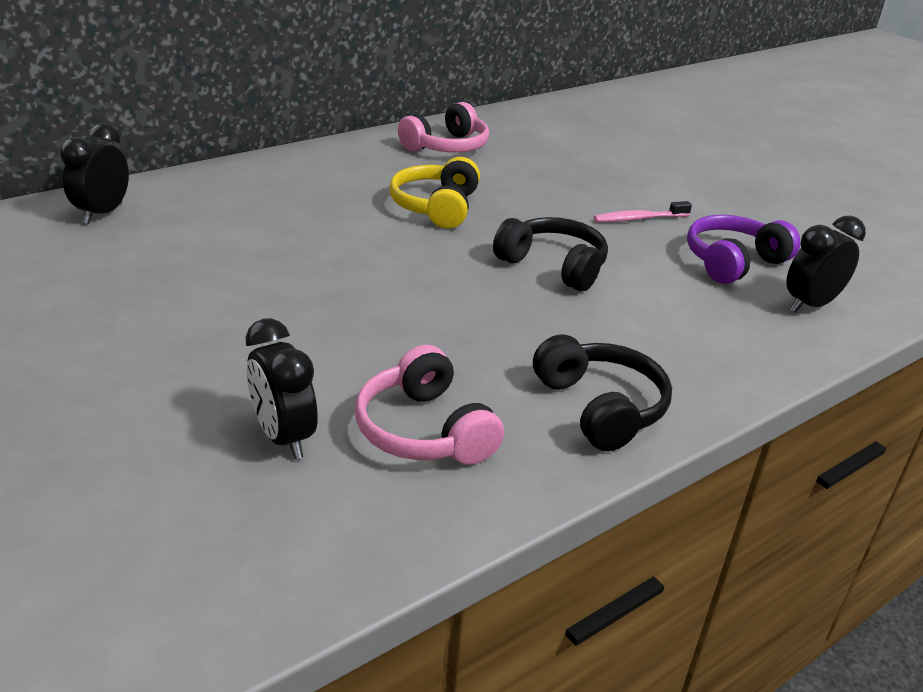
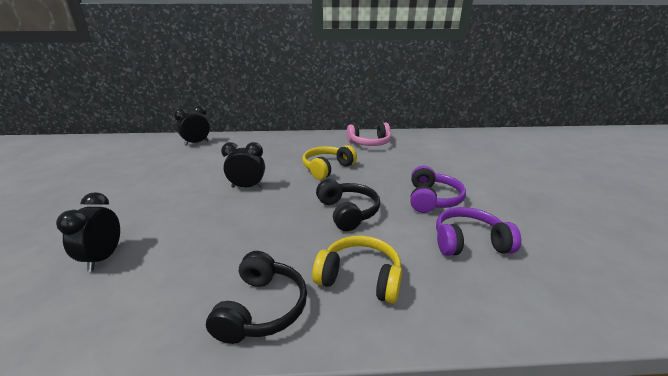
camera: 35 degrees right, 5 degrees down
(424, 430) = (159, 281): pink headphones -> none
(638, 219) = (432, 199): pink toothbrush -> purple headphones
(665, 338) = (360, 278): none -> yellow headphones
(810, 305) = (500, 292): black clock -> black clock (247, 187)

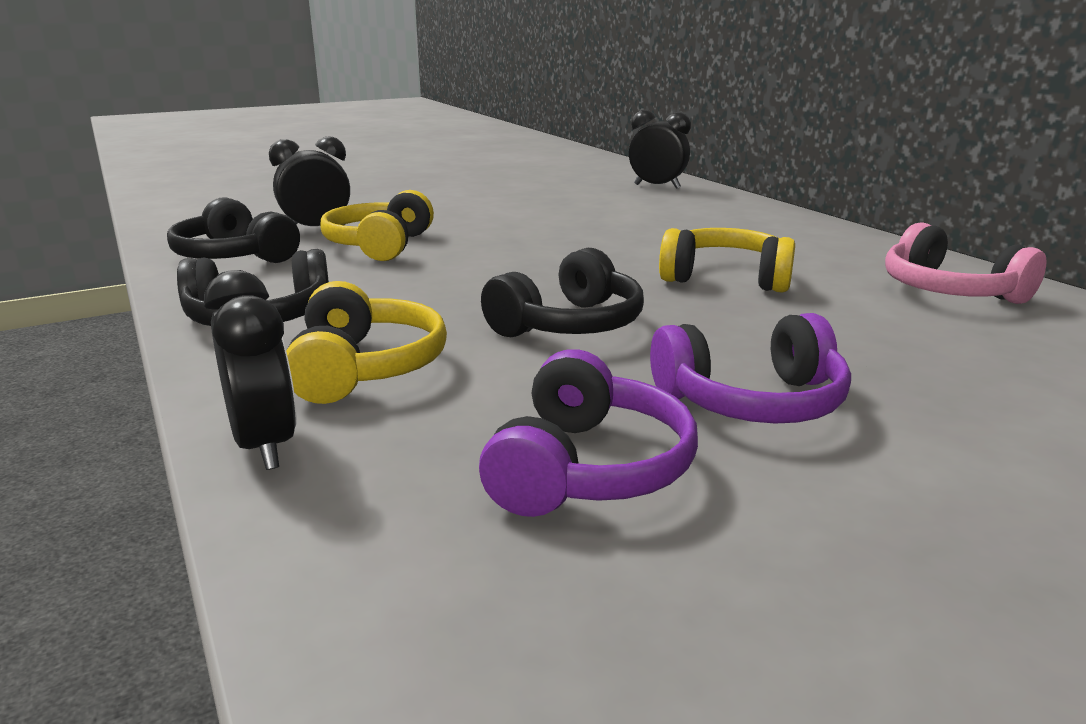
camera: 65 degrees right, 5 degrees down
(115, 308) = (234, 256): none -> black headphones
(178, 238) = (379, 245): none -> yellow headphones
(247, 187) = (560, 244): black clock -> black clock (264, 446)
(469, 242) = (588, 468): purple headphones -> purple headphones turned 45 degrees clockwise

